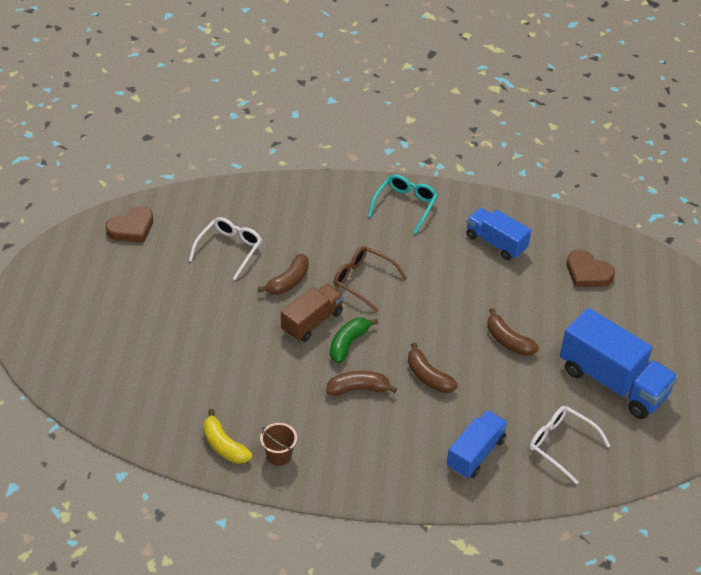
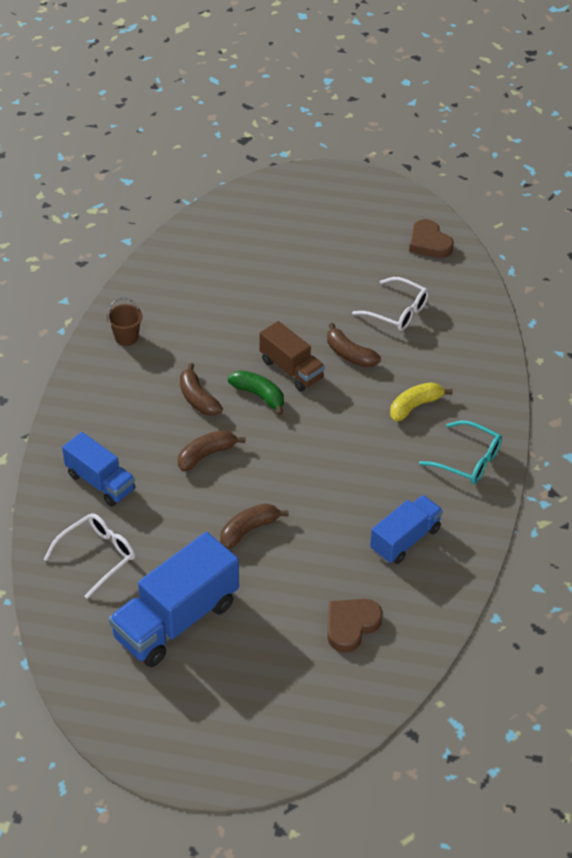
camera: 95 degrees right, 0 degrees up
(224, 445) = (145, 302): yellow banana -> yellow banana (415, 406)
(358, 389) = (198, 398): brown banana -> brown banana turned 150 degrees clockwise
(363, 281) = (347, 414): brown glasses -> none

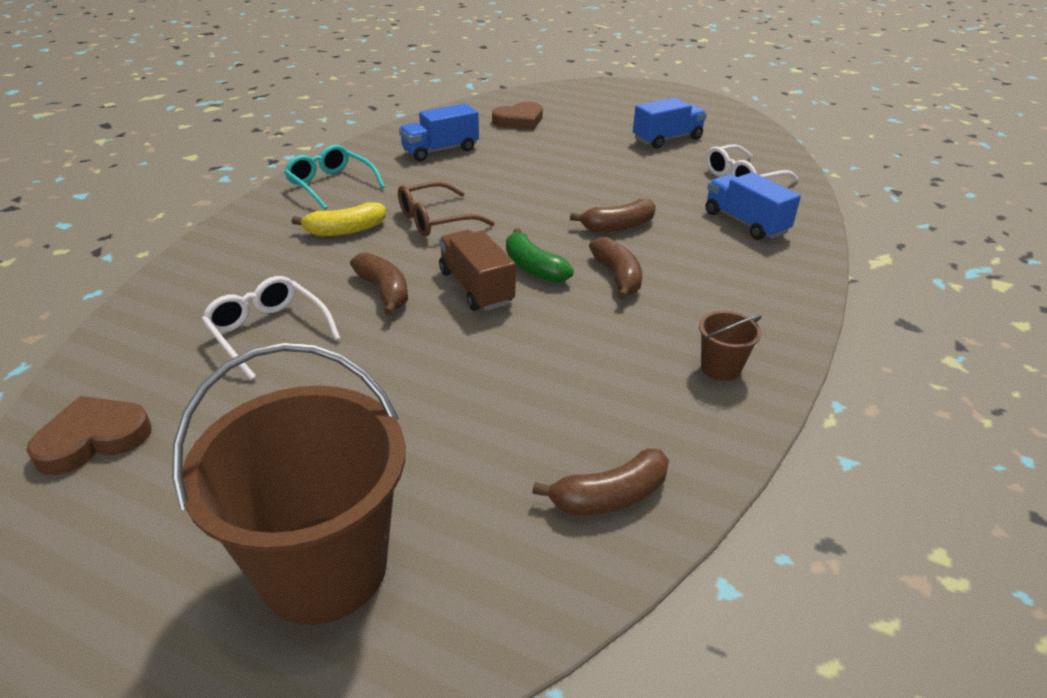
camera: 165 degrees left, 10 degrees down
(176, 620) = (667, 139): blue truck -> blue truck, size x0.62
(248, 530) = (587, 173): brown banana -> brown banana (610, 496)
(288, 217) = (324, 567): none -> brown bucket
(354, 432) = (435, 220): none -> brown glasses
(429, 243) = (93, 439): brown heart -> brown heart turned 105 degrees counterclockwise

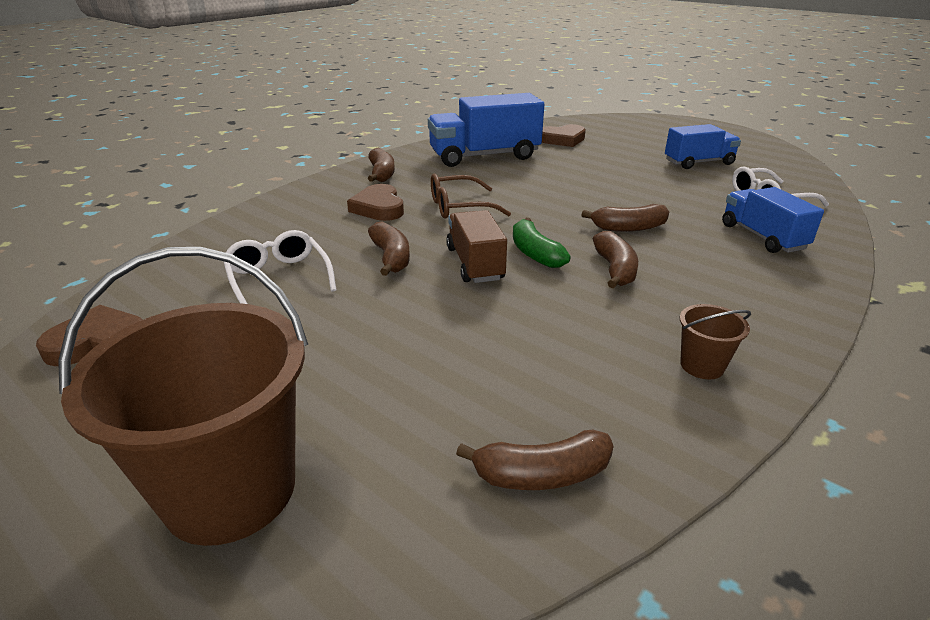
camera: 15 degrees right, 5 degrees down
(331, 185) = (381, 174): turquoise glasses -> brown banana
(345, 230) = (379, 208): yellow banana -> brown heart
(440, 150) = (484, 156): blue truck -> blue truck, size x1.62

